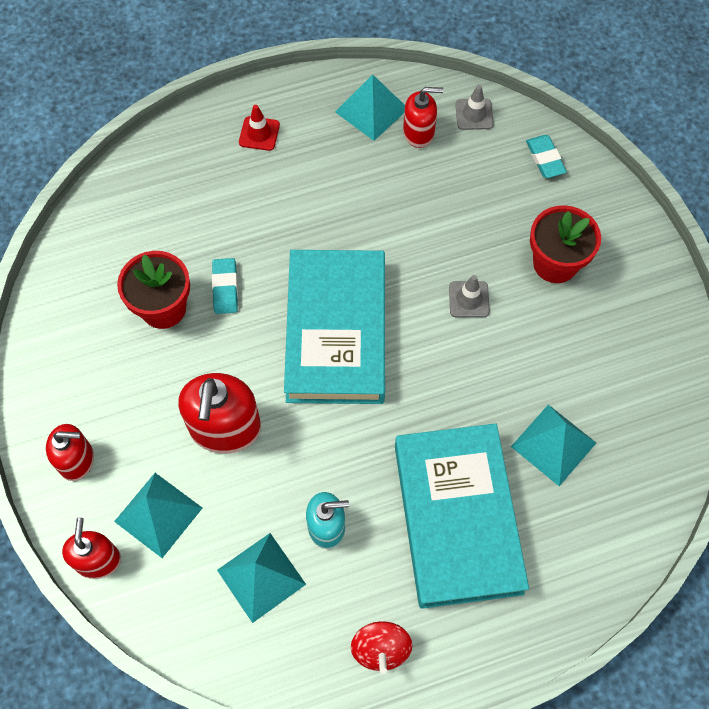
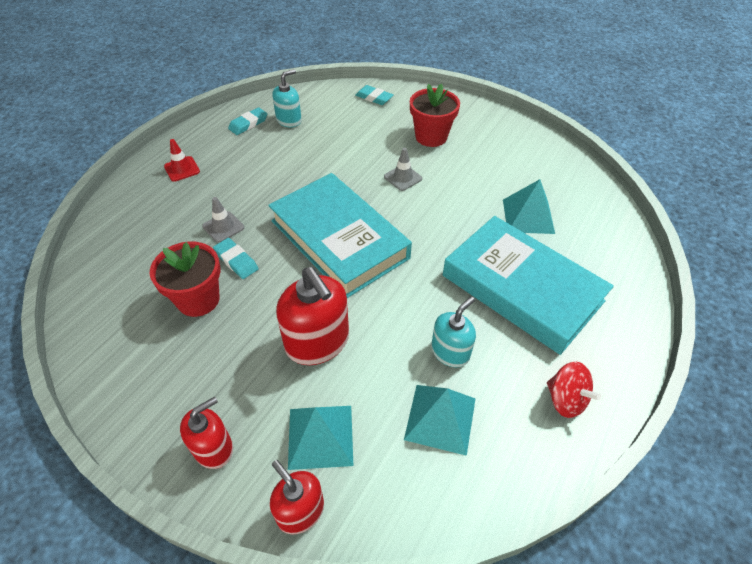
camera: 40 degrees left, 15 degrees down
(371, 110) = (248, 124): turquoise pyramid -> turquoise eraser
(419, 132) = (289, 120): red soap dispenser -> turquoise soap dispenser
(474, 114) = (313, 98): grey traffic cone -> grey traffic cone (223, 227)

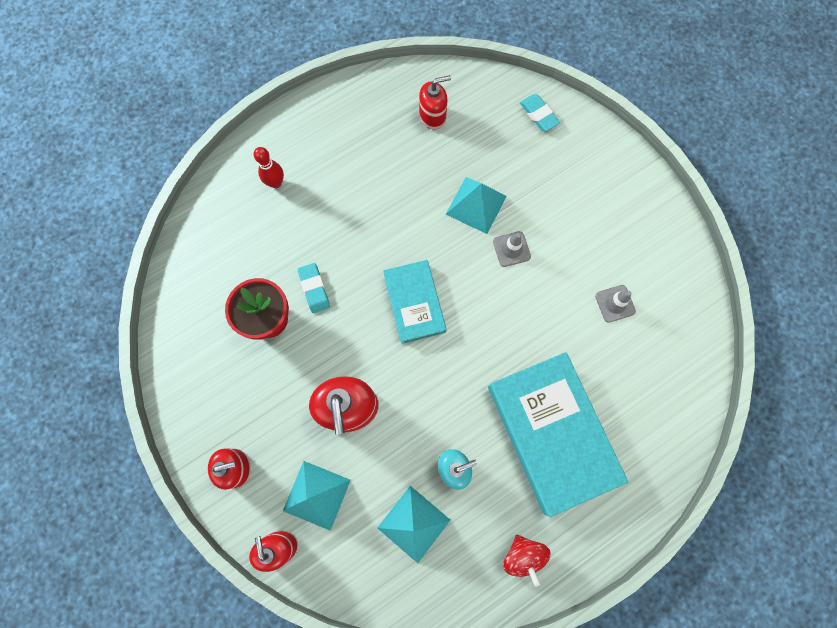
camera: 25 degrees right, 25 degrees up
(164, 198) = (276, 183): none -> red bowling pin
(182, 169) = (303, 148): red traffic cone -> none
(223, 227) = (316, 242): grey traffic cone -> grey traffic cone (615, 303)
(248, 124) = (389, 105): turquoise eraser -> none
(289, 120) = (432, 116): turquoise soap dispenser -> red soap dispenser
(339, 239) = (414, 303): turquoise book -> turquoise book, size x0.58
(431, 137) = (570, 202): red flower pot -> none
(528, 216) = (609, 352): turquoise pyramid -> turquoise pyramid (476, 205)

